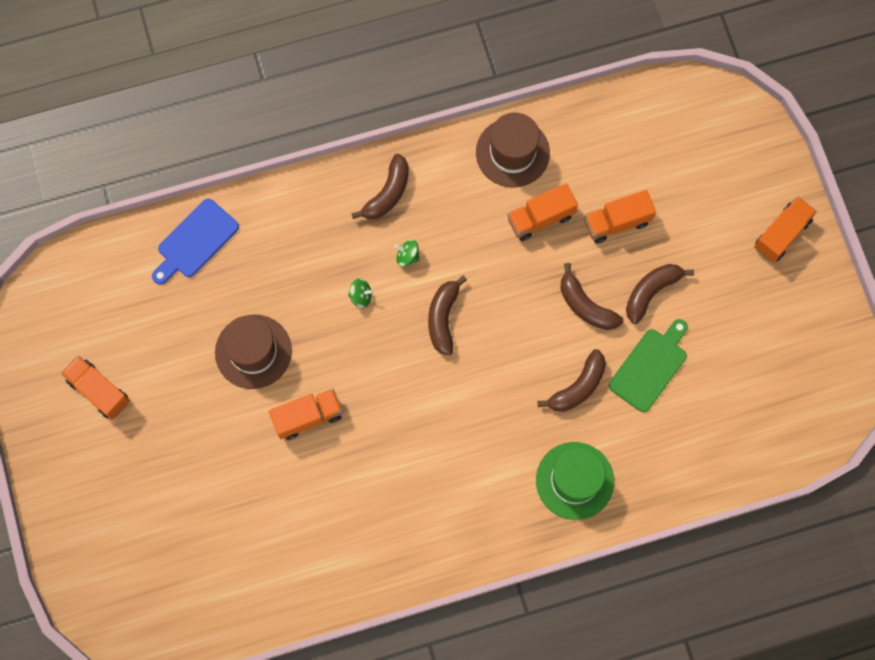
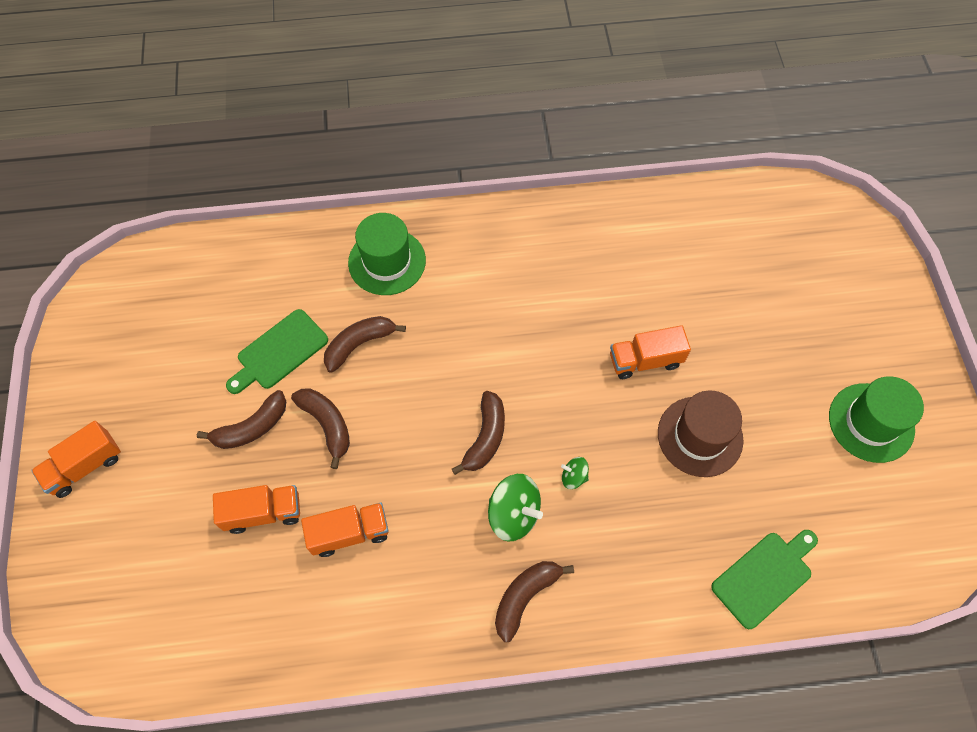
camera: 170 degrees left, 10 degrees down
(99, 391) = (871, 422): orange truck -> green hat
(195, 241) = (765, 576): blue cutting board -> green cutting board
(407, 256) = (513, 514): green spinning top -> green spinning top, size x1.90
(512, 152) = (361, 624): brown hat -> none

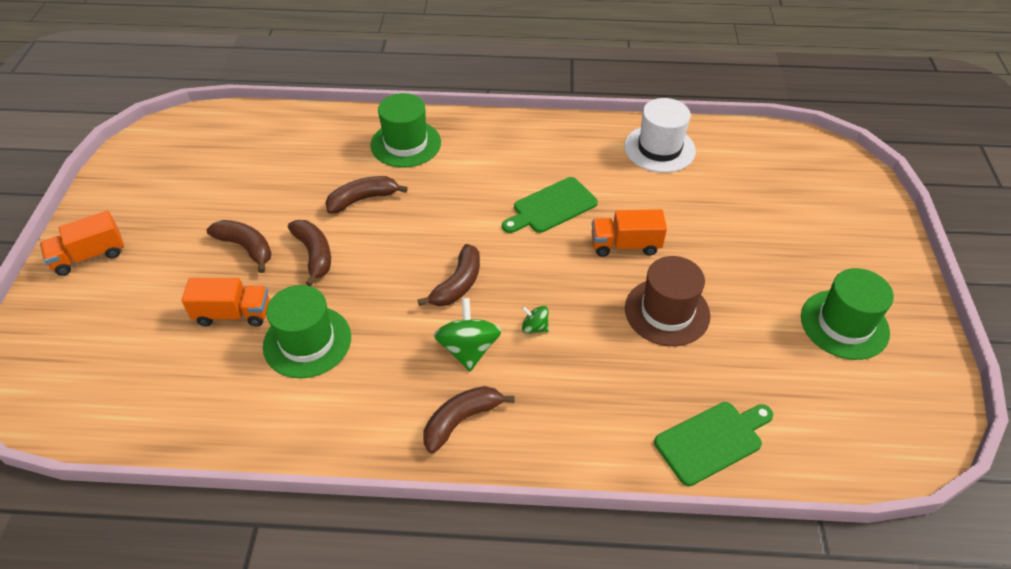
camera: 10 degrees right, 15 degrees down
(252, 427) = (246, 247): brown banana -> brown banana turned 120 degrees counterclockwise
(279, 352) = (290, 195): green cutting board -> green cutting board (551, 207)
(349, 533) = (307, 341): orange truck -> green hat
(513, 514) = (468, 349): green spinning top -> green spinning top turned 135 degrees counterclockwise
(659, 228) = (659, 149): none -> white hat

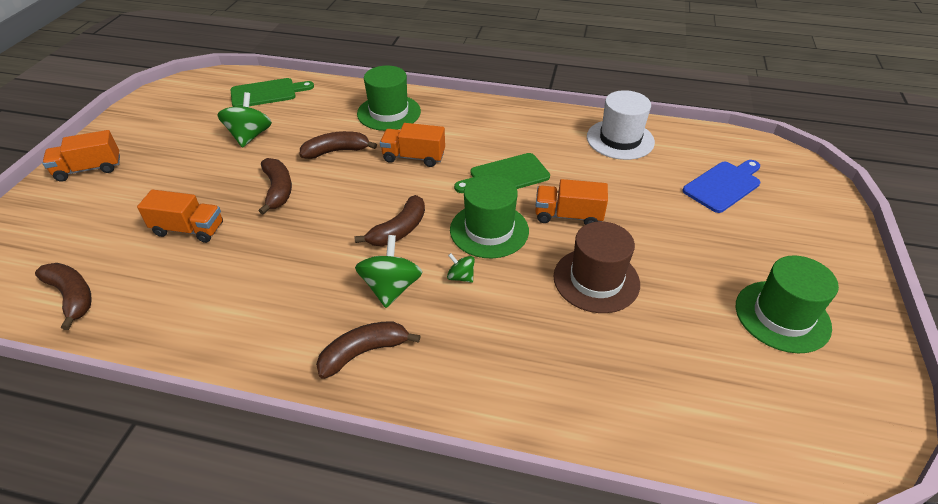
camera: 10 degrees right, 5 degrees down
(246, 247) = (221, 178): brown banana -> brown banana (72, 296)
(259, 192) = (250, 136): none -> green spinning top
(307, 341) = (244, 261): green hat -> green hat (489, 230)
(449, 196) = (414, 157): none -> orange truck
(712, 441) = (617, 412): green cutting board -> green cutting board (267, 93)
(771, 190) = (723, 185): none -> blue cutting board

